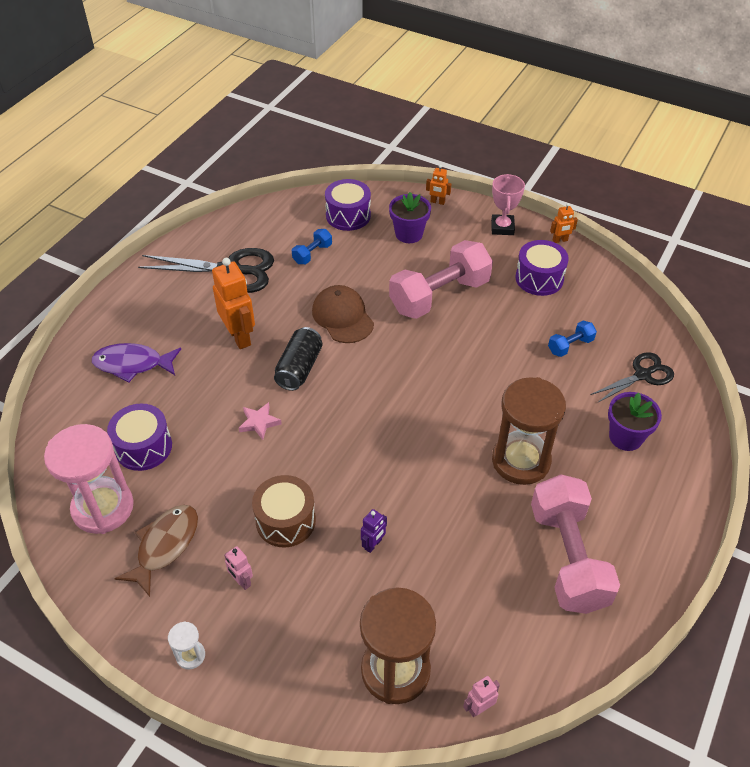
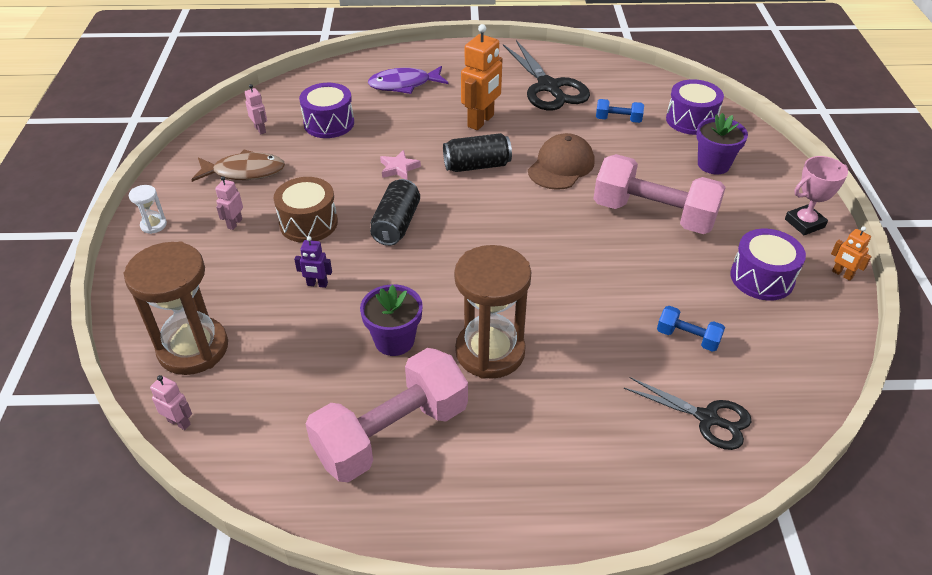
camera: 60 degrees right, 5 degrees down
(103, 508) = (260, 129): pink hourglass -> pink robot
(132, 364) = (404, 85): purple fish -> purple fish turned 75 degrees counterclockwise
(335, 457) = (396, 224): none -> black can
(437, 202) = (782, 166): orange robot -> none
(625, 437) = (596, 432): purple flower pot -> purple flower pot (394, 340)

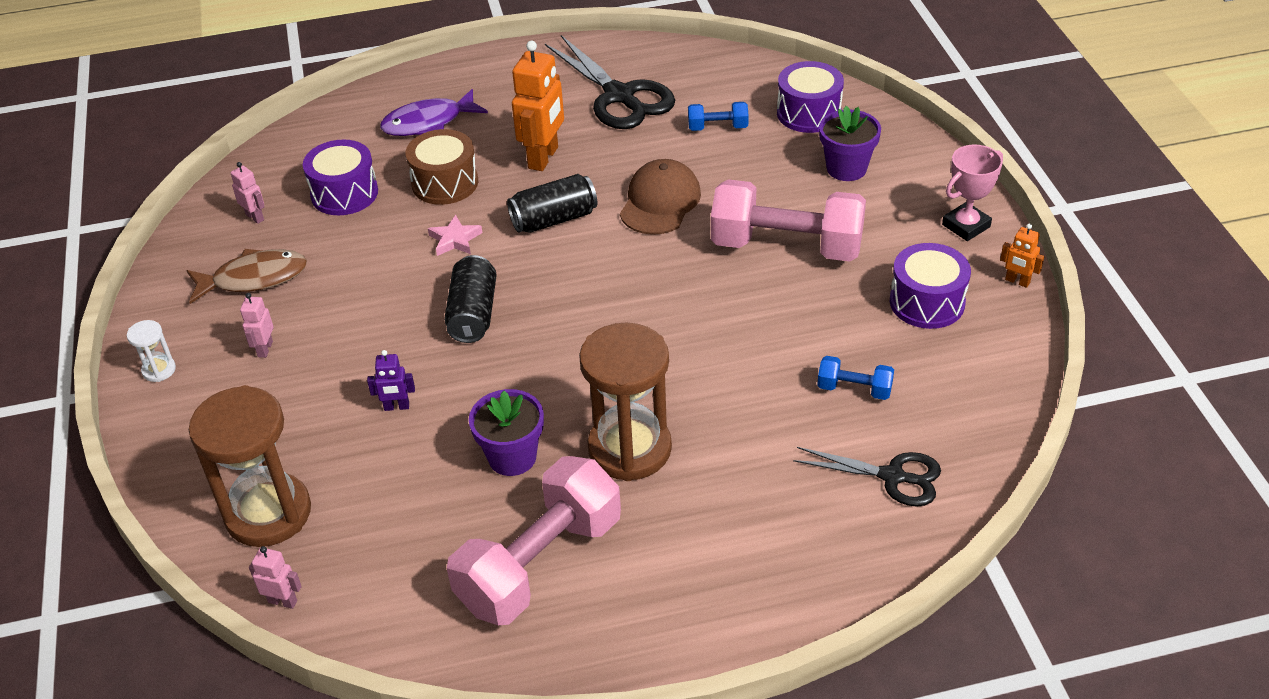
camera: 10 degrees left, 0 degrees up
(308, 223) = (361, 332): brown drum -> brown drum (445, 183)

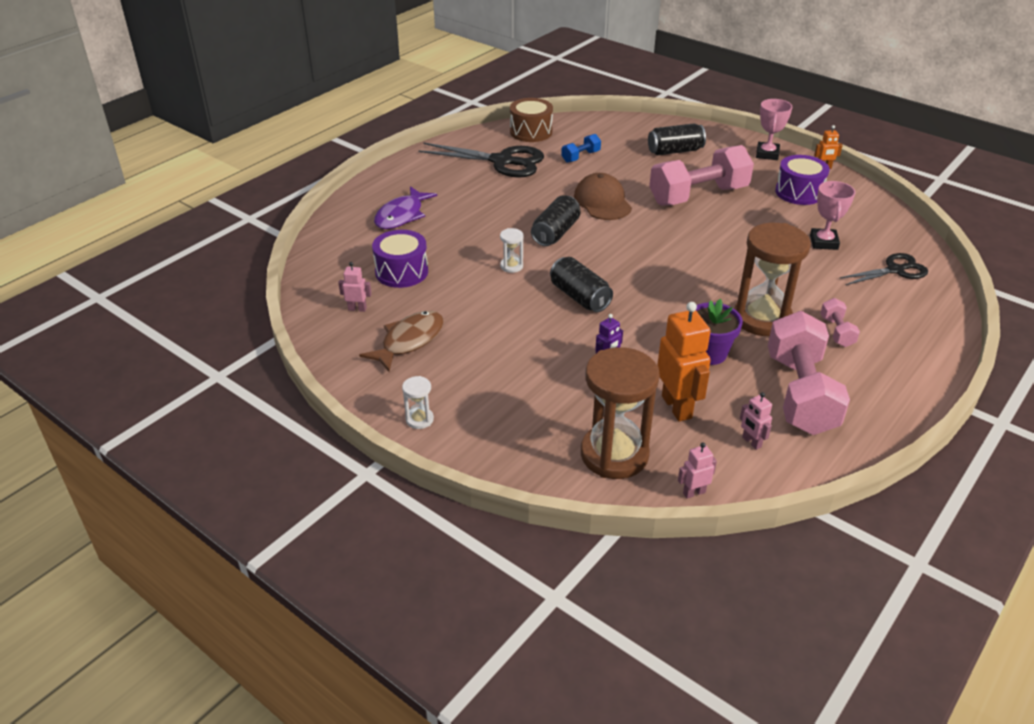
camera: 40 degrees left, 5 degrees down
(265, 349) = (476, 374): pink robot -> pink robot (751, 442)
(445, 183) = (460, 241): brown drum -> brown drum (531, 132)
(455, 240) = (511, 266): pink star -> white hourglass
(544, 158) = (503, 206): orange robot -> orange robot (677, 407)
(693, 515) = (836, 332): none -> pink dumbbell
(808, 113) = (618, 134): purple drum -> none
(846, 168) = (675, 151): purple flower pot -> black can
(854, 389) = (823, 242): blue dumbbell -> pink trophy

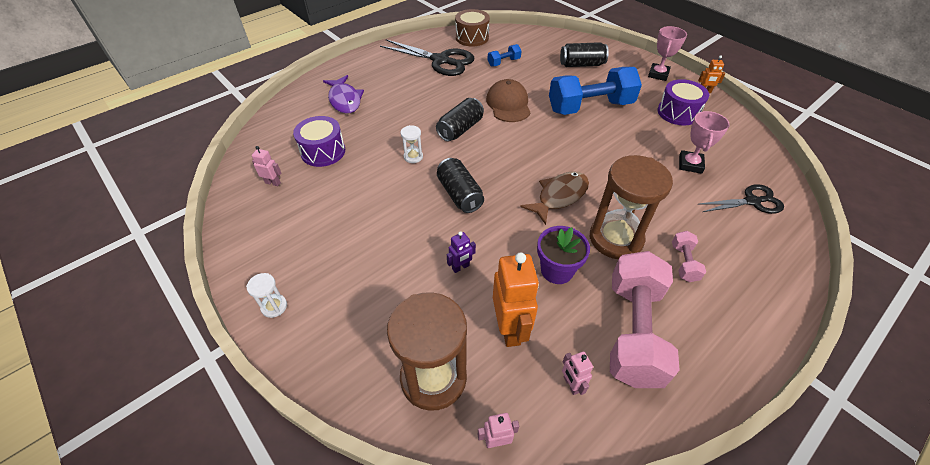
camera: 10 degrees right, 10 degrees up
(401, 215) = (345, 100): purple fish -> purple fish turned 60 degrees counterclockwise
(409, 341) = (301, 220): brown fish -> brown fish (559, 196)
(698, 196) = (590, 107): pink dumbbell -> blue dumbbell

